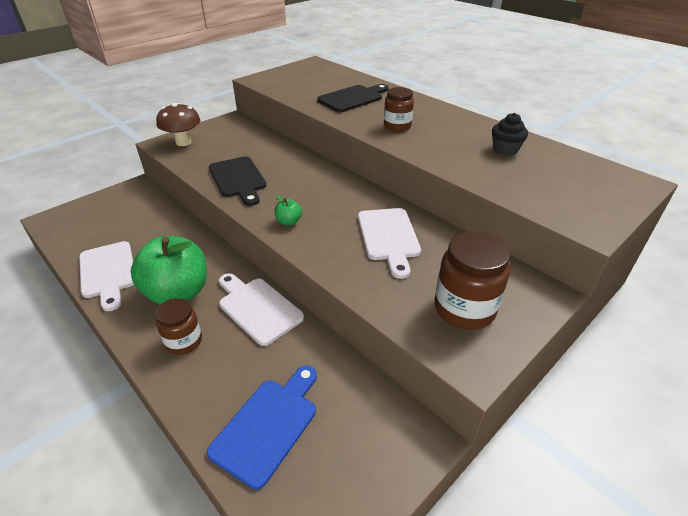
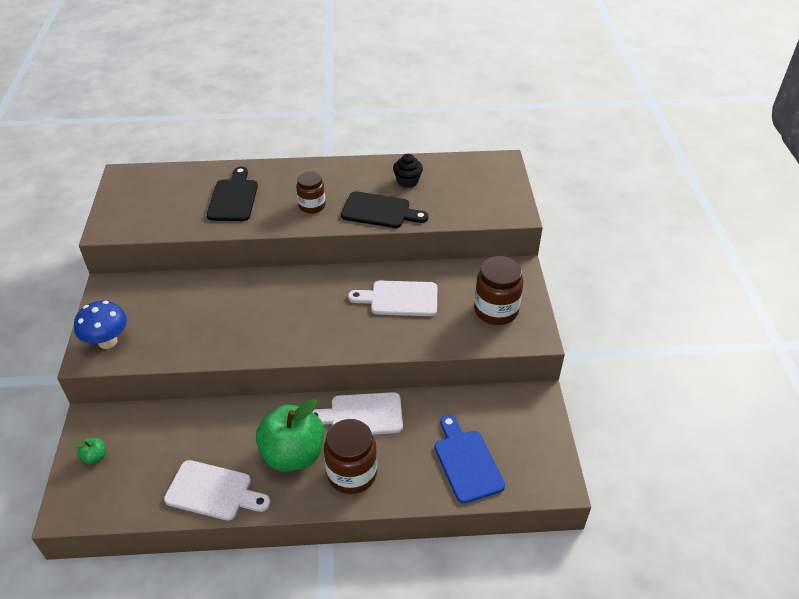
camera: 50 degrees left, 5 degrees up
(183, 142) = (107, 341): brown mushroom -> blue mushroom
(184, 341) = (352, 473): brown jar -> brown jar, size x1.56
(238, 179) = (225, 336): black cutting board -> black cutting board (379, 211)
(288, 222) = (322, 338): green apple -> green apple (95, 457)
(388, 237) = (399, 298): white cutting board -> white cutting board turned 150 degrees clockwise

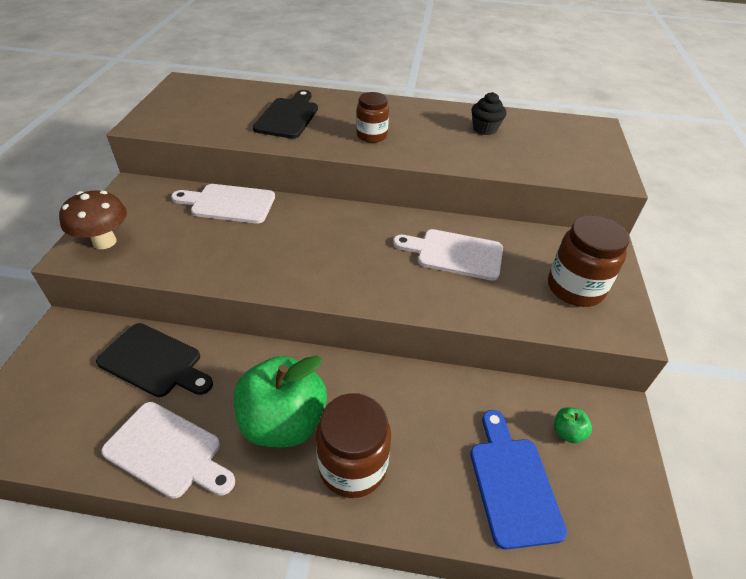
camera: 10 degrees right, 0 degrees up
(95, 457) = (48, 374): green apple -> green apple (567, 432)
(107, 341) = (104, 242): blue mushroom -> brown mushroom
(361, 415) = (382, 387): white cutting board -> white cutting board (229, 203)
(379, 211) = (448, 152): black cutting board -> black cutting board (154, 362)

